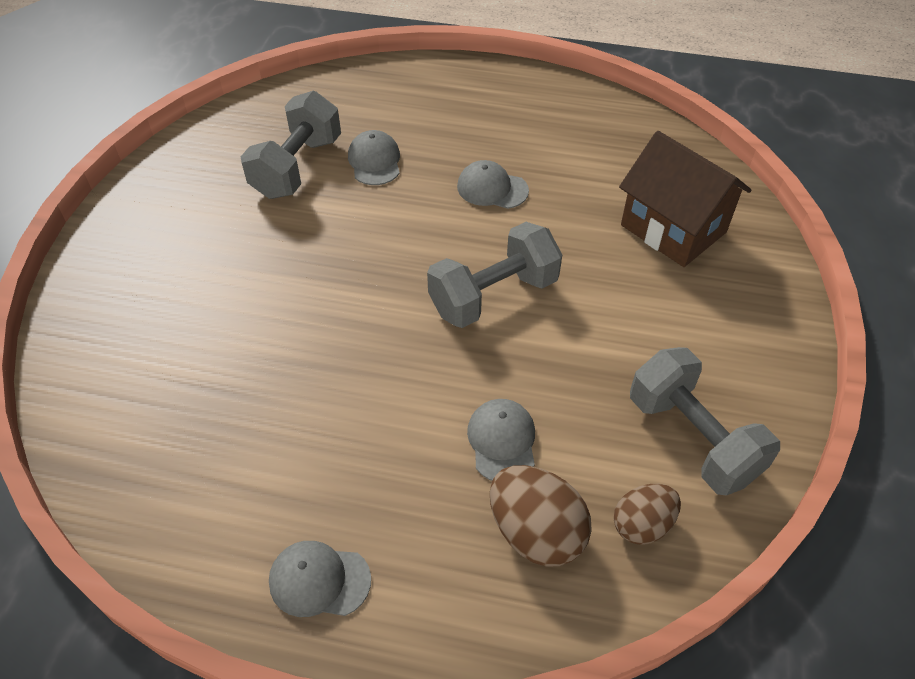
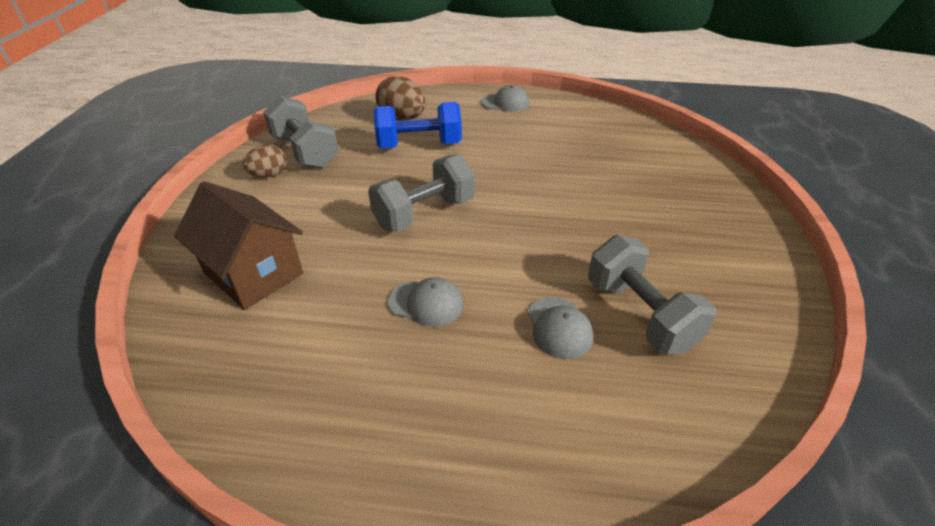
camera: 175 degrees right, 10 degrees down
(297, 167) = (640, 314): grey dumbbell -> grey dumbbell turned 45 degrees counterclockwise
(502, 441) = (419, 145): grey cap -> blue dumbbell
(642, 524) = (347, 123): brown egg -> brown egg (269, 175)

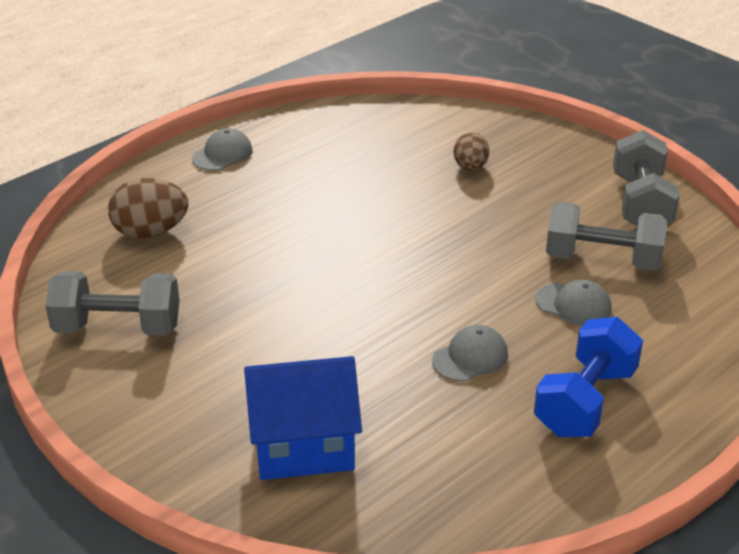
camera: 50 degrees left, 5 degrees down
(253, 273) = (303, 446): brown house -> blue house
(269, 175) = (130, 372): brown egg -> brown egg (470, 167)
(419, 145) = (222, 247): blue dumbbell -> blue dumbbell (585, 401)
(424, 213) = (345, 300): grey dumbbell -> grey dumbbell (640, 203)

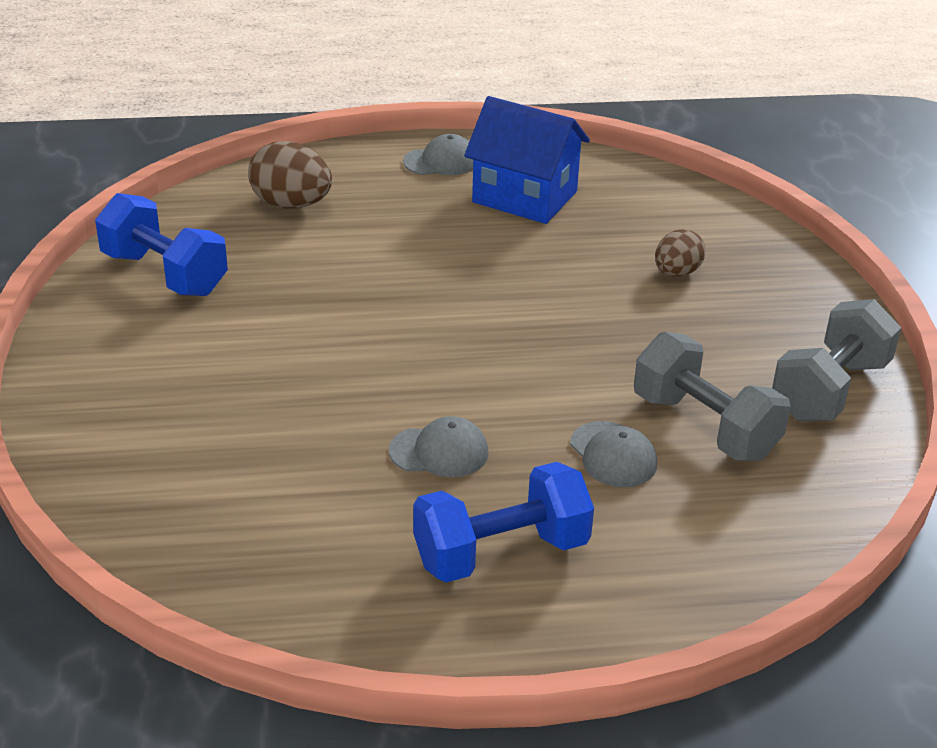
camera: 35 degrees right, 0 degrees up
(118, 328) = (164, 274): grey dumbbell -> blue dumbbell
(303, 446) = (189, 450): blue house -> blue house (524, 197)

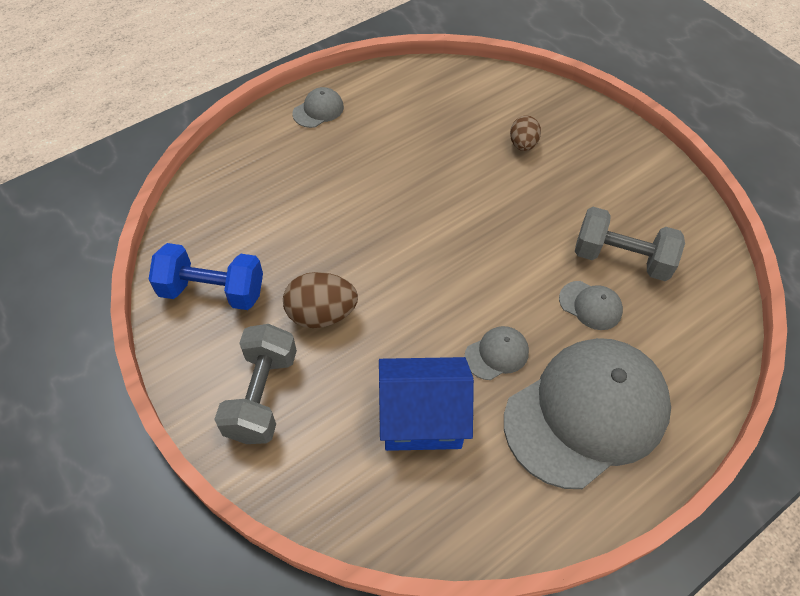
camera: 30 degrees left, 20 degrees up
(291, 204) = (250, 190): brown egg -> brown egg (321, 314)
(501, 552) = (586, 413): blue dumbbell -> grey cap
(524, 197) = (392, 119): blue house -> blue house (422, 418)
(829, 390) = (662, 198): grey dumbbell -> grey dumbbell (261, 395)

